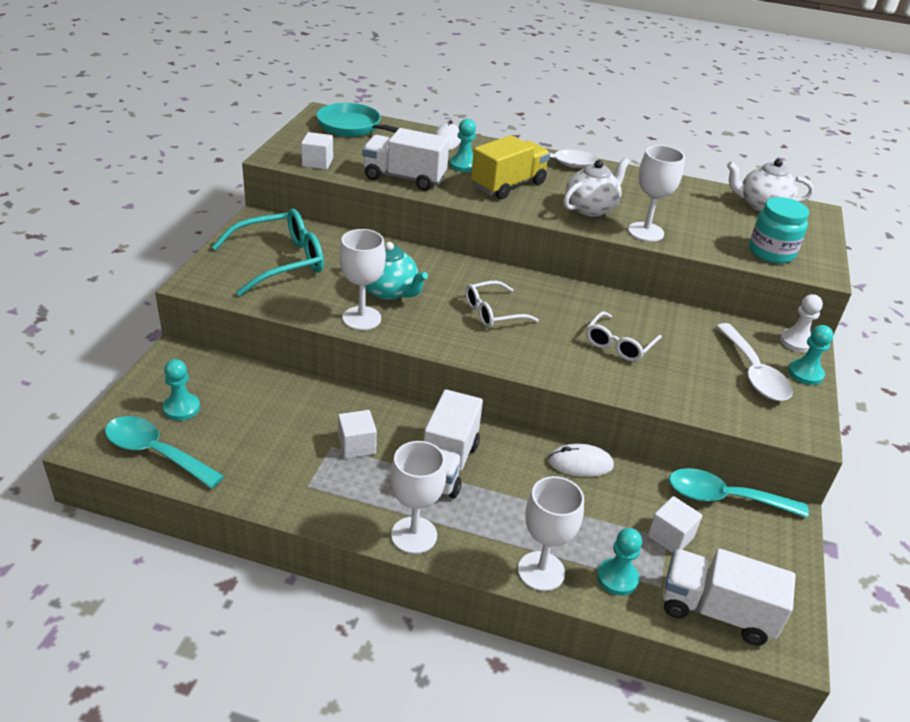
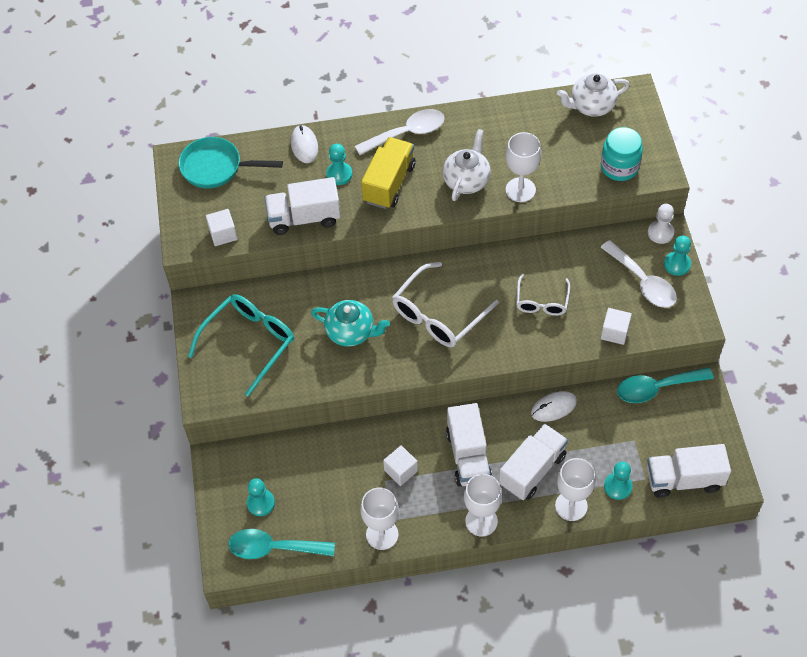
camera: 20 degrees left, 20 degrees up
(361, 318) = (350, 371): white goblet -> white goblet (382, 534)
(492, 312) = (438, 315): white glasses -> white glasses, size x1.64
(514, 511) = (532, 470): none -> white truck
(670, 536) = (636, 438): white cube -> white cube (614, 332)

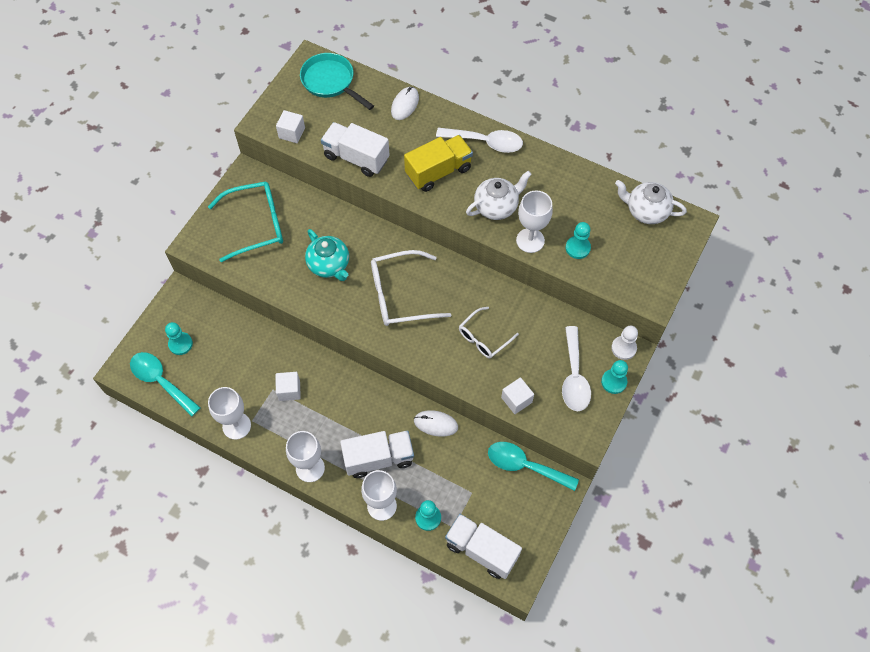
camera: 35 degrees right, 5 degrees up
(339, 174) = (409, 142): turquoise pawn -> turquoise pawn (577, 248)
(468, 456) = (344, 414): white truck -> none
(619, 167) = (623, 273): turquoise jar -> none

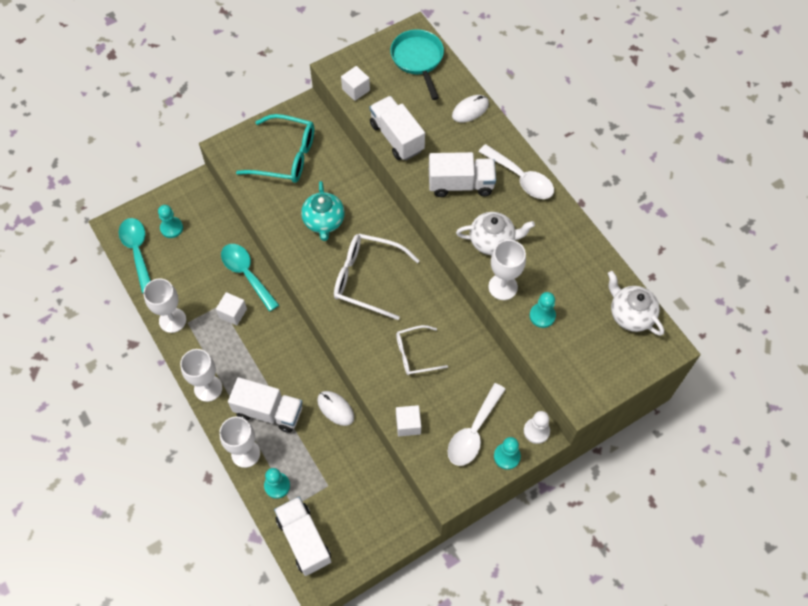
camera: 30 degrees right, 0 degrees up
(438, 171) = (461, 184): yellow truck -> white truck
(525, 466) = (389, 488): turquoise spoon -> turquoise spoon (247, 274)

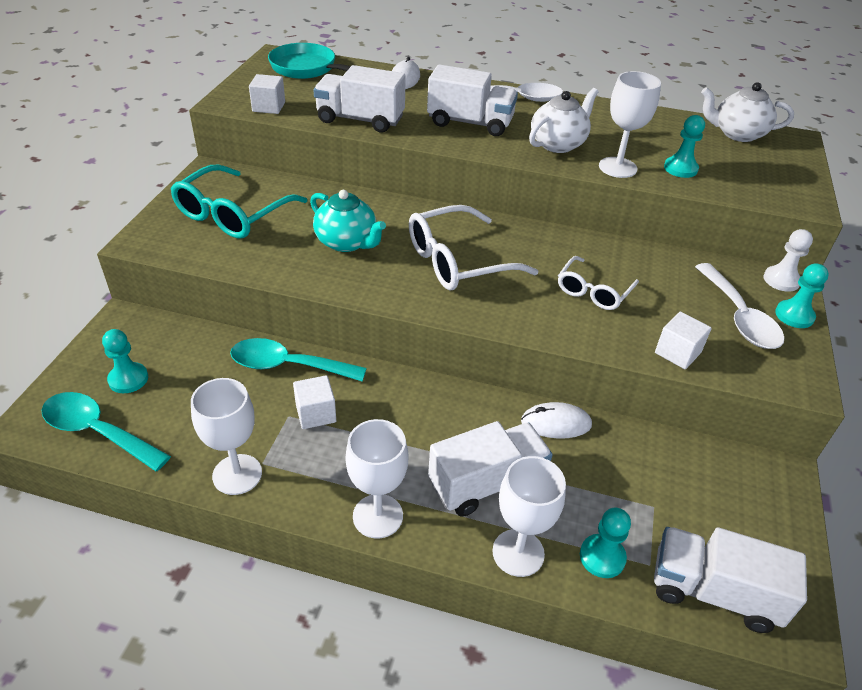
camera: 45 degrees left, 20 degrees down
(286, 156) = (232, 214): turquoise glasses -> turquoise glasses turned 150 degrees clockwise
(461, 184) = (470, 123): white truck -> white truck turned 60 degrees clockwise

